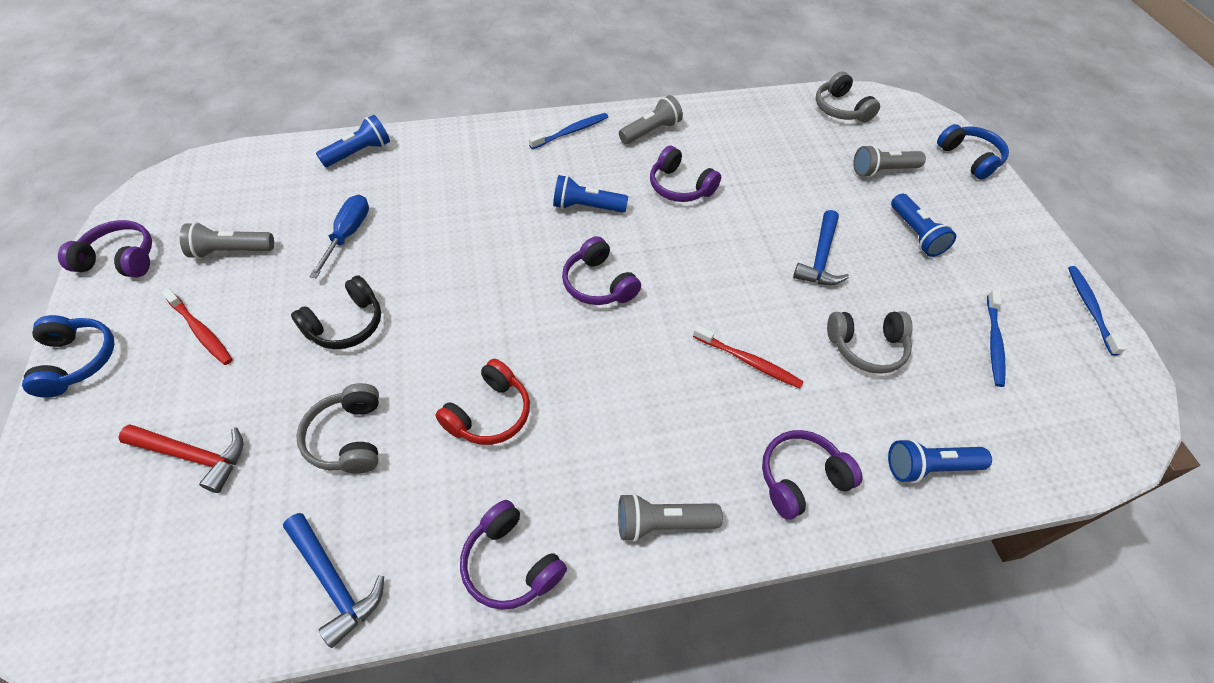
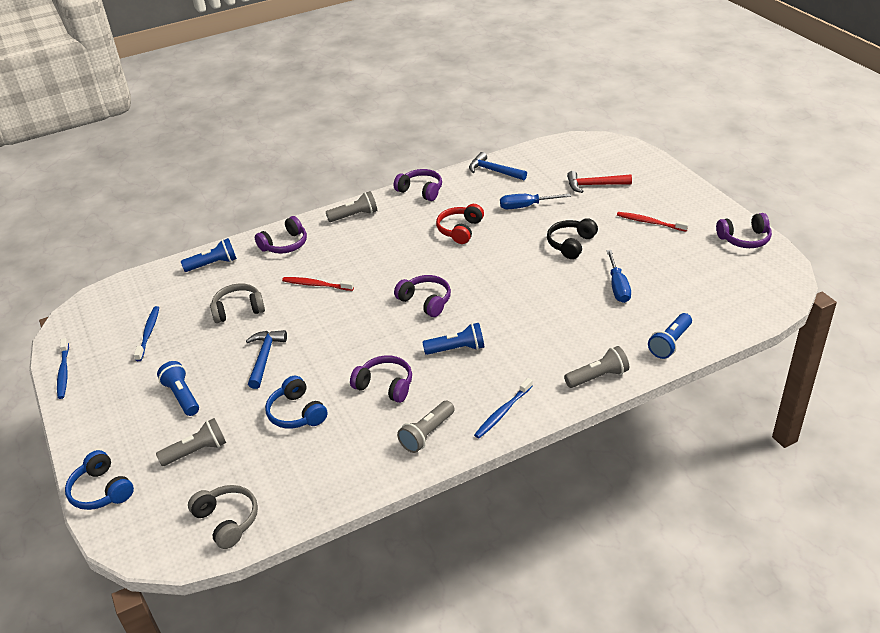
camera: 170 degrees right, 15 degrees down
(78, 361) = (697, 198): blue headphones -> blue headphones (296, 413)
(231, 251) = (683, 259): grey flashlight -> grey flashlight (598, 377)
(348, 438) = (526, 206): grey headphones -> blue screwdriver

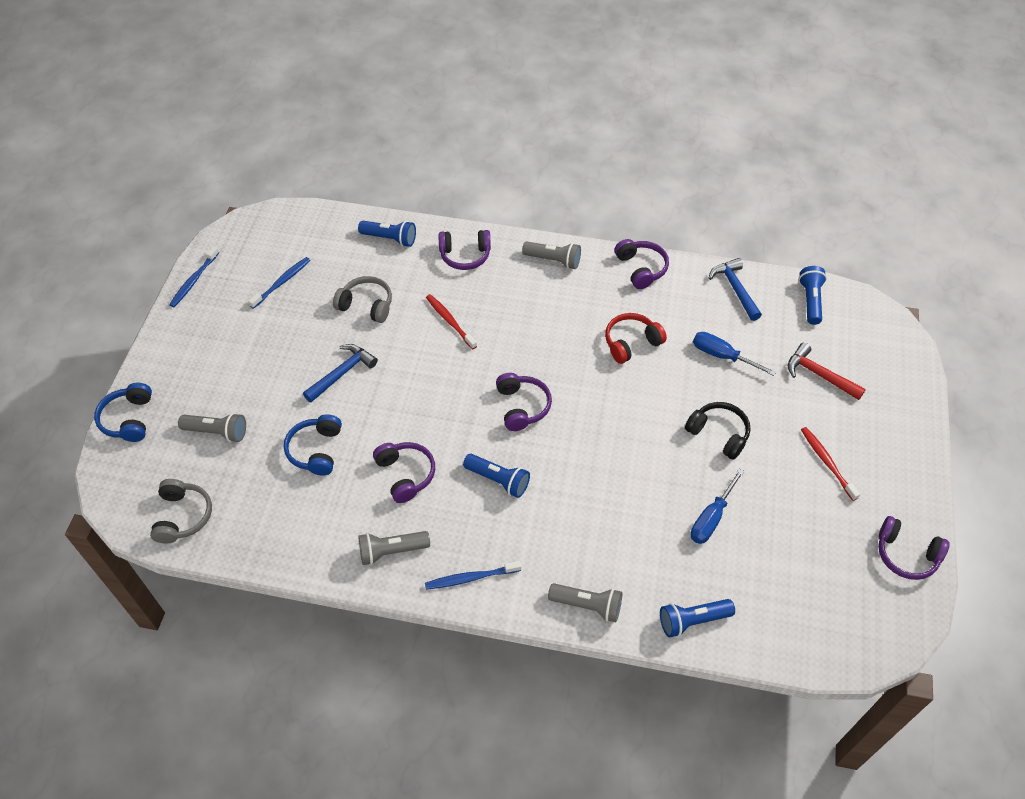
camera: 35 degrees right, 15 degrees up
(182, 396) = (252, 368): blue flashlight -> blue flashlight (810, 301)
(571, 244) = (718, 434): black headphones -> black headphones turned 60 degrees clockwise

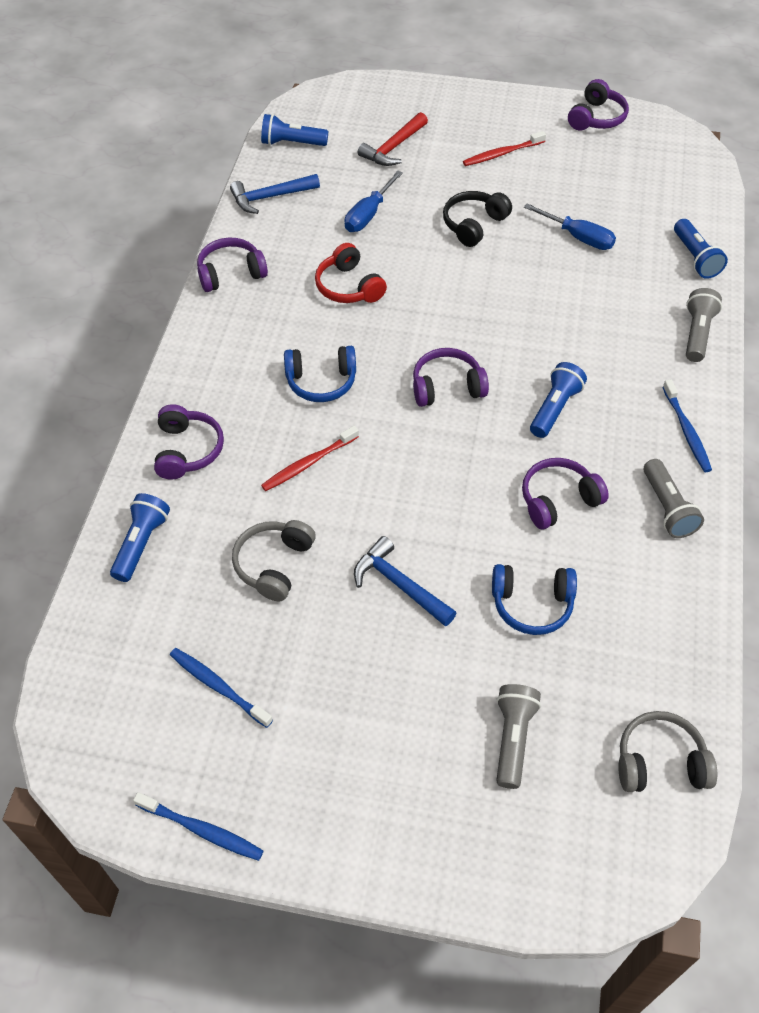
camera: 90 degrees left, 0 degrees up
(128, 419) = (499, 881): blue headphones -> blue headphones (321, 382)
(553, 260) = (208, 355): grey flashlight -> none

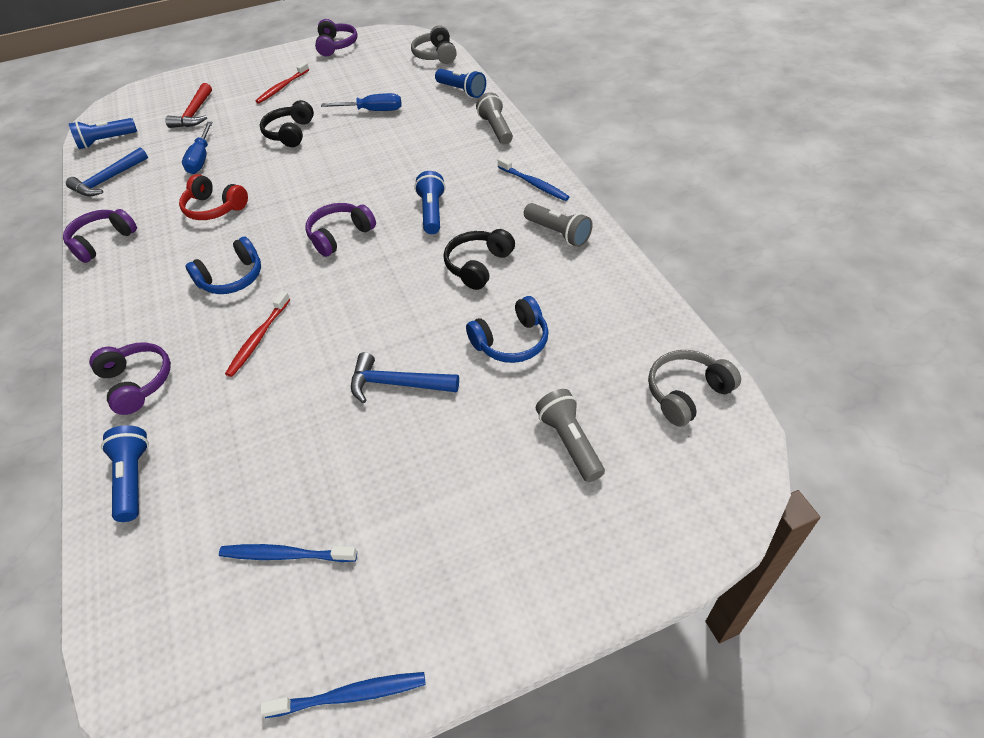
camera: 30 degrees left, 5 degrees down
(274, 564) = (276, 427): grey headphones -> grey headphones (435, 55)
(558, 500) = (478, 265): purple headphones -> black headphones

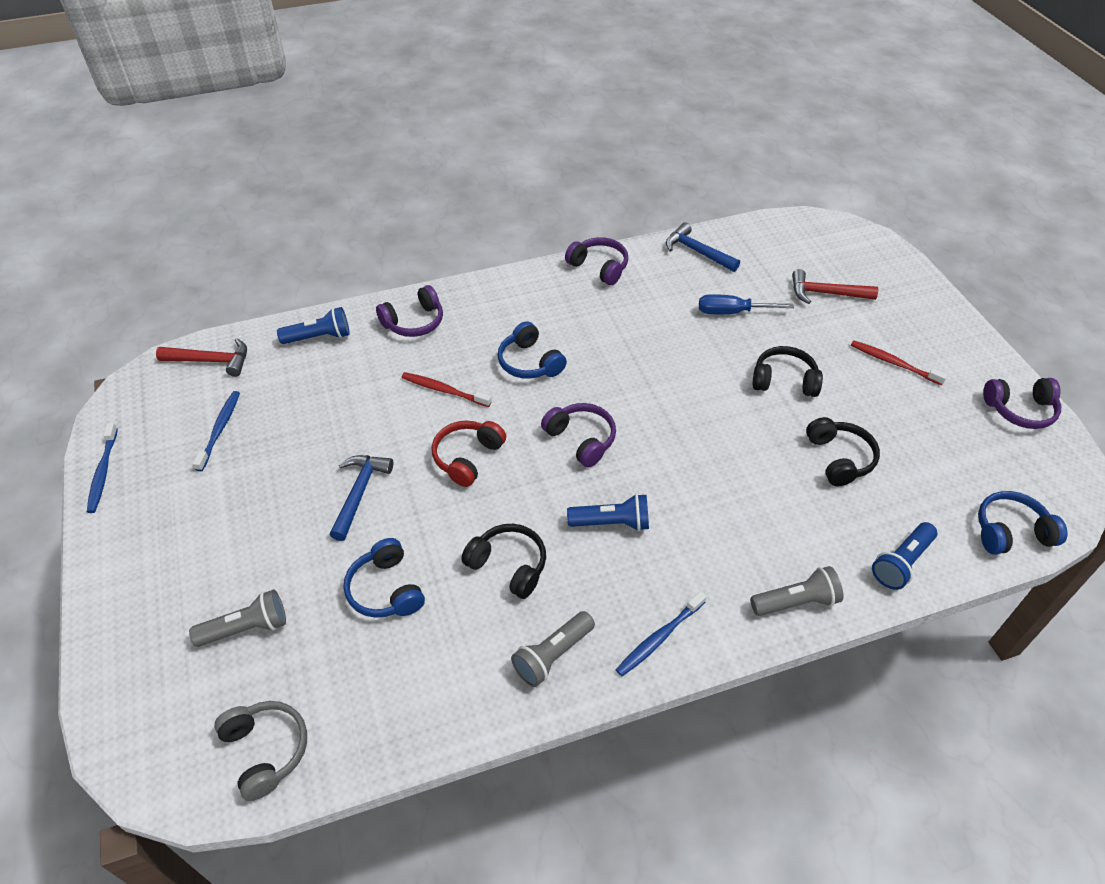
camera: 90 degrees right, 0 degrees up
(106, 141) = (768, 236): blue flashlight -> none
(143, 611) = (211, 361): none -> red hammer
(214, 208) = (641, 335): red headphones -> red headphones (467, 457)
(372, 111) = (839, 458): blue screwdriver -> black headphones
(435, 55) = (1010, 532): grey headphones -> blue headphones

